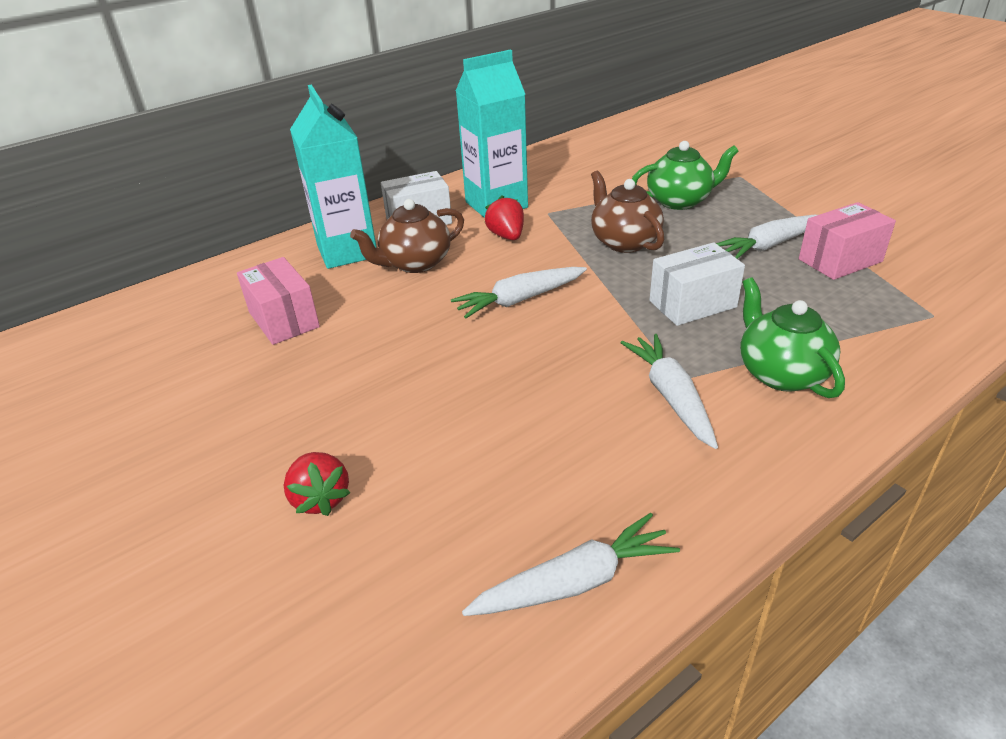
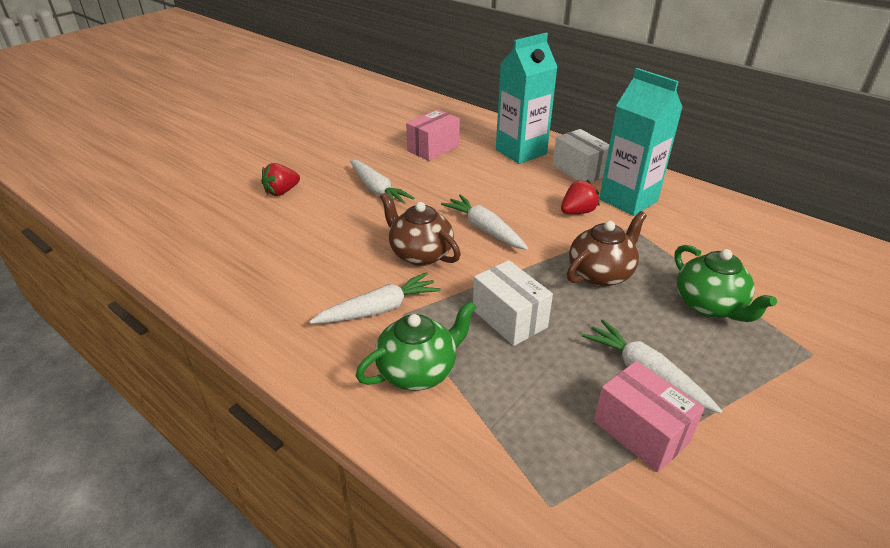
camera: 75 degrees right, 0 degrees up
(415, 263) = (517, 179): brown teapot -> brown teapot (420, 254)
(574, 582) = (215, 279): white carrot -> white carrot (377, 190)

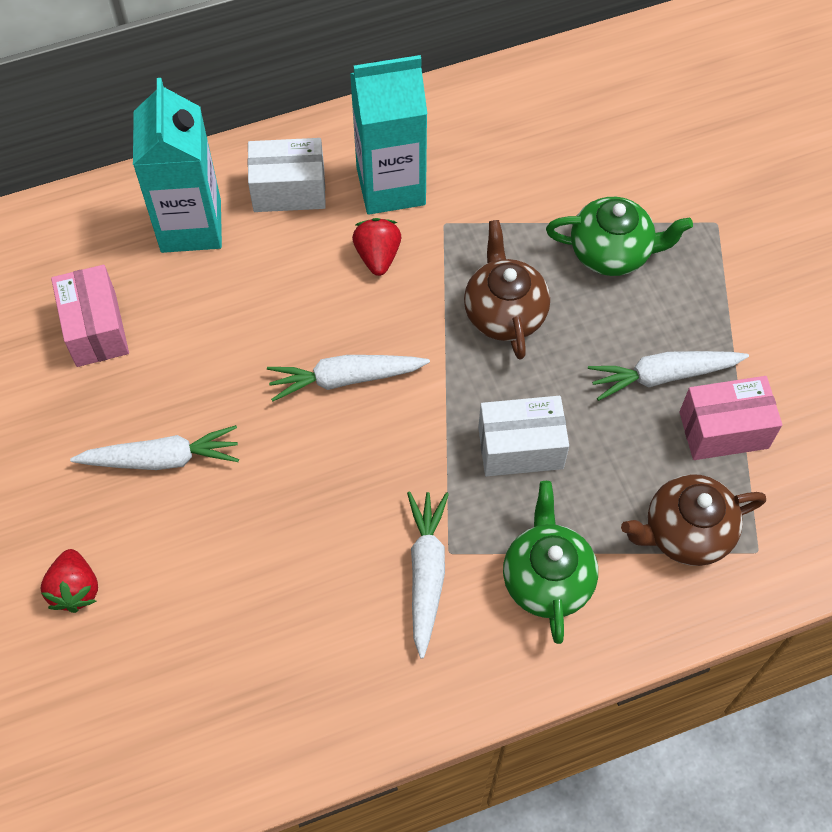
camera: 60 degrees left, 25 degrees up
(420, 254) = (348, 478): brown teapot -> brown teapot (685, 532)

